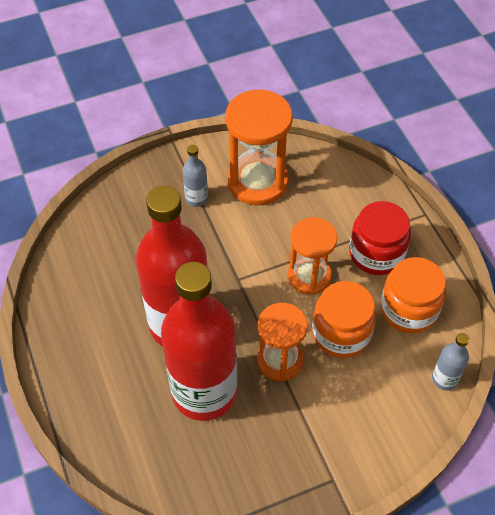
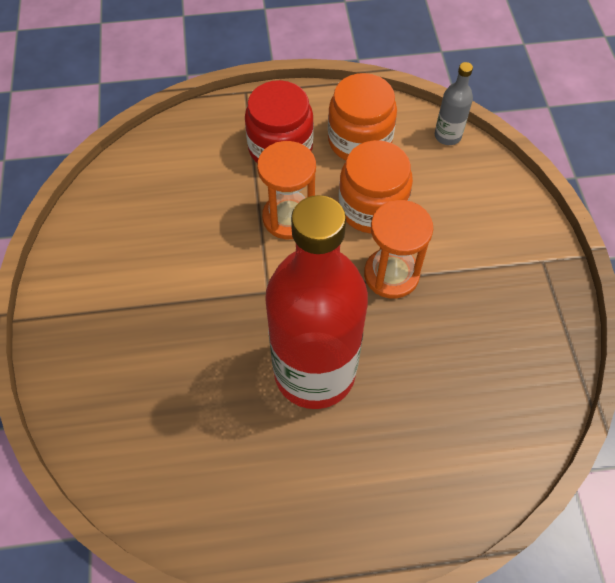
camera: 75 degrees left, 5 degrees up
(196, 198) = (126, 311): grey bottle -> none
(204, 392) = (415, 364): red bottle -> none
(257, 181) = (130, 236): orange hourglass -> none

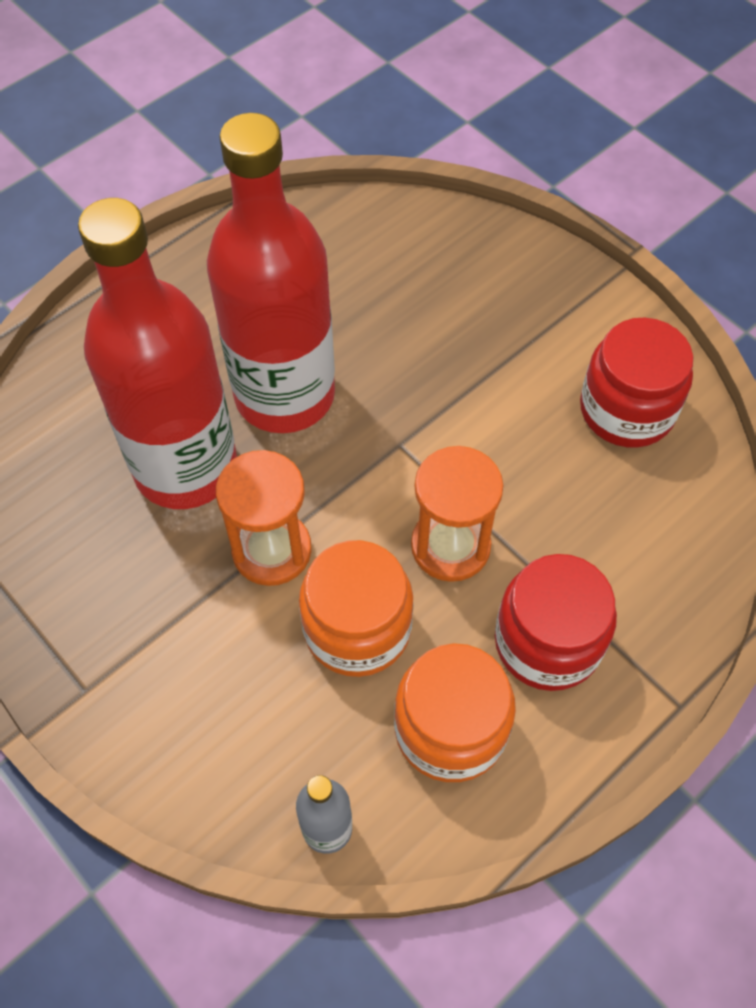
camera: 145 degrees right, 0 degrees up
(119, 230) = (627, 410): none -> red jar
(413, 360) = (185, 467): none -> red bottle

